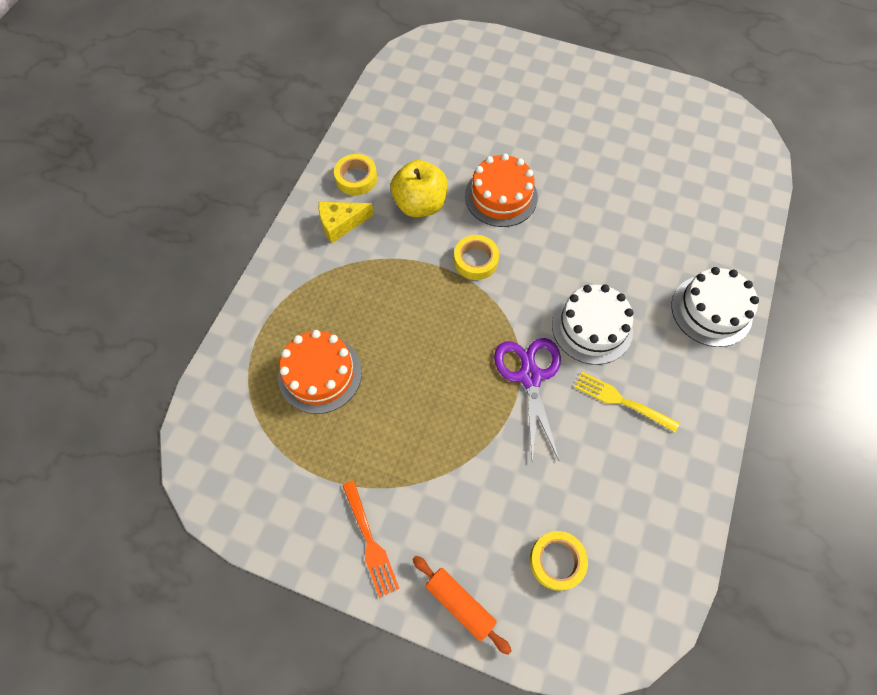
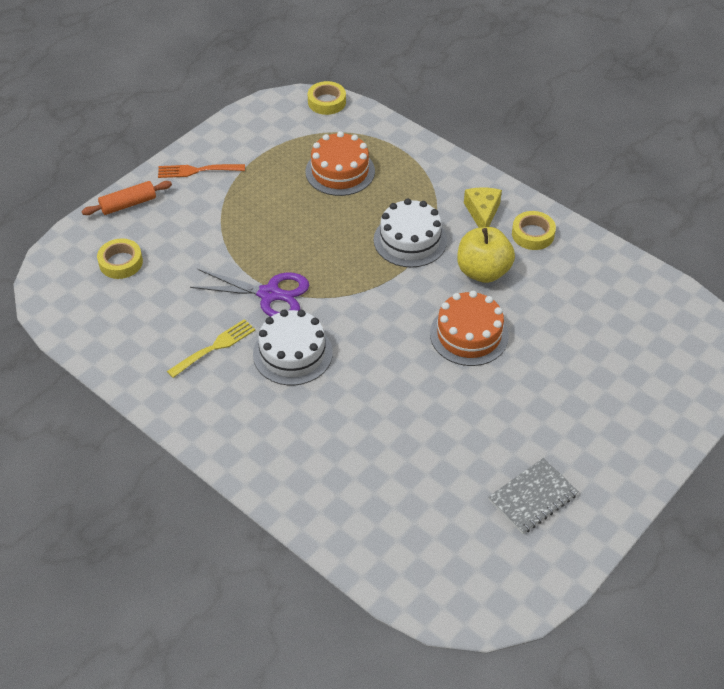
camera: 110 degrees right, 15 degrees down
(475, 260) = (402, 293): yellow tape -> yellow tape (326, 102)
(637, 120) = (533, 497): none -> grey notebook
(711, 310) = (262, 454): white cake -> white cake (410, 240)

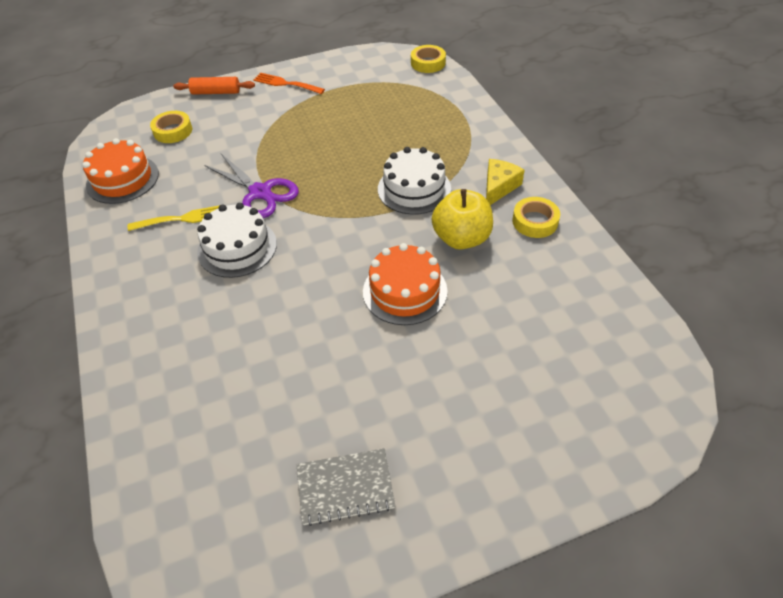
camera: 30 degrees right, 0 degrees up
(340, 171) = (397, 116): orange cake -> orange cake (122, 179)

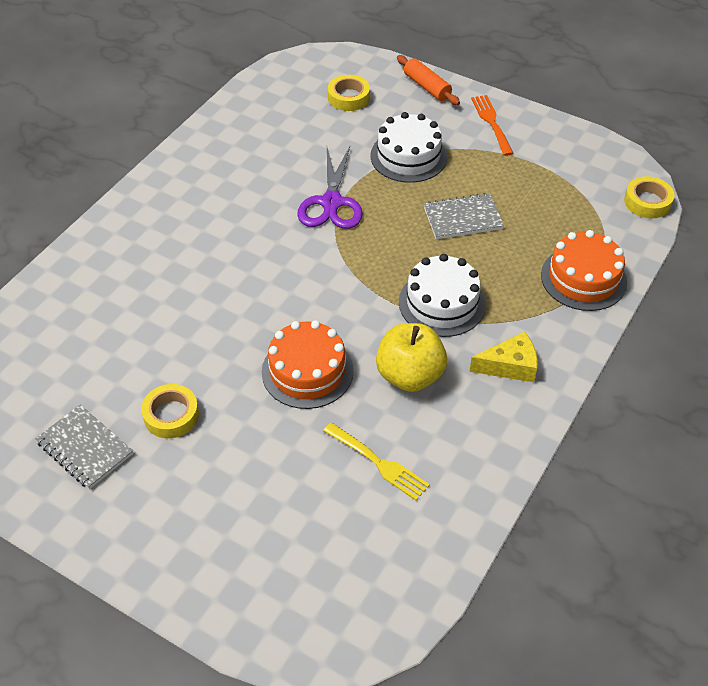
camera: 50 degrees right, 0 degrees up
(122, 179) = (263, 111): orange cake -> orange cake (583, 278)
(181, 219) = (254, 176): yellow fork -> yellow fork (378, 463)
(237, 247) = (256, 231): white cake -> white cake (408, 156)
(352, 140) = (462, 218): none -> grey notebook
(535, 221) = (488, 420): yellow tape -> yellow tape (171, 415)

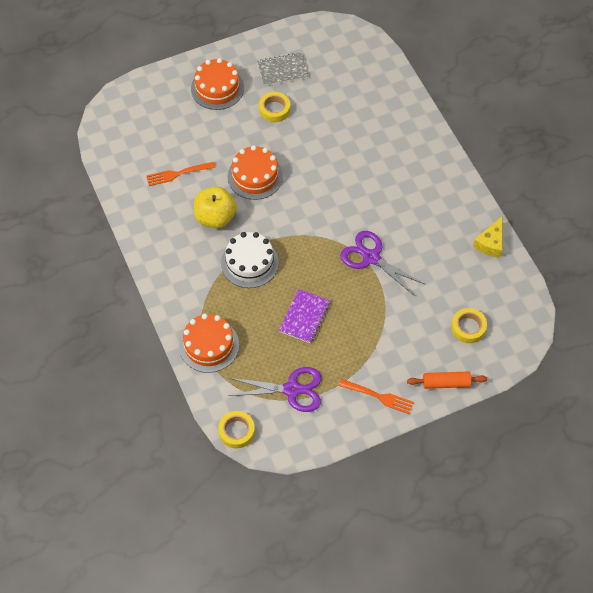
camera: 125 degrees right, 10 degrees up
(179, 513) = (217, 88): none -> orange cake
(378, 463) = (178, 173): yellow fork -> orange fork
(408, 156) = (382, 325): white cake -> none
(462, 218) = (304, 317): grey notebook -> purple notebook
(510, 366) = (183, 265): yellow cheese -> yellow cheese (490, 243)
(555, 185) = (292, 389): none -> purple scissors

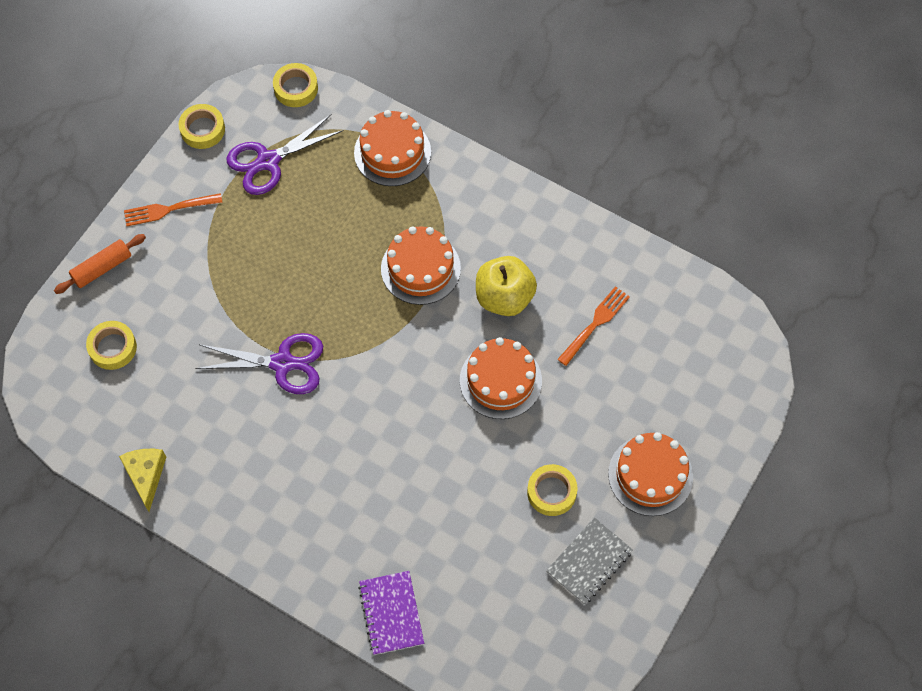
camera: 145 degrees right, 5 degrees up
(249, 263) = (420, 268): white cake -> orange cake
(304, 317) = (311, 245): purple notebook -> purple notebook (391, 613)
(320, 441) = (202, 129): none -> yellow tape

